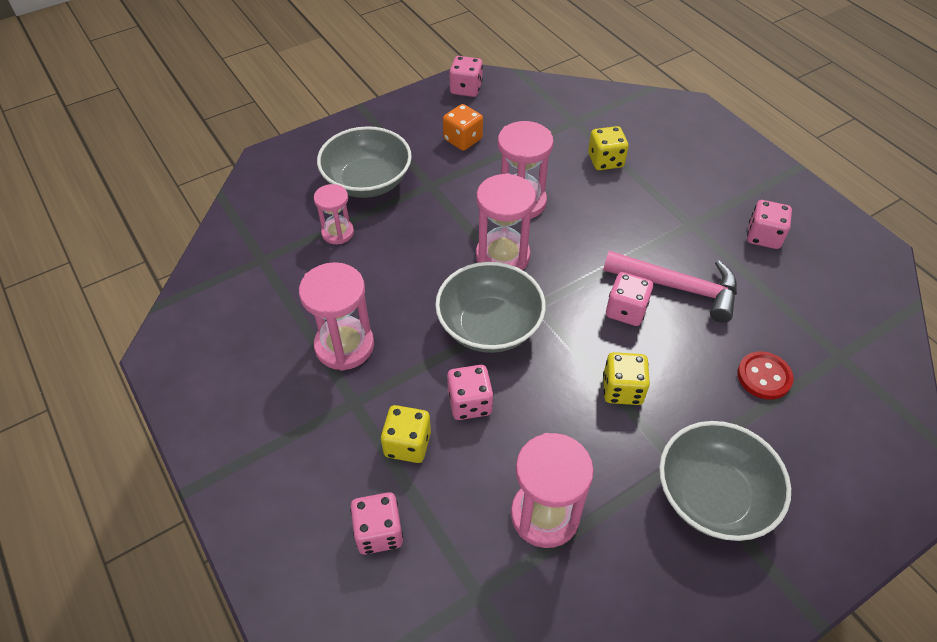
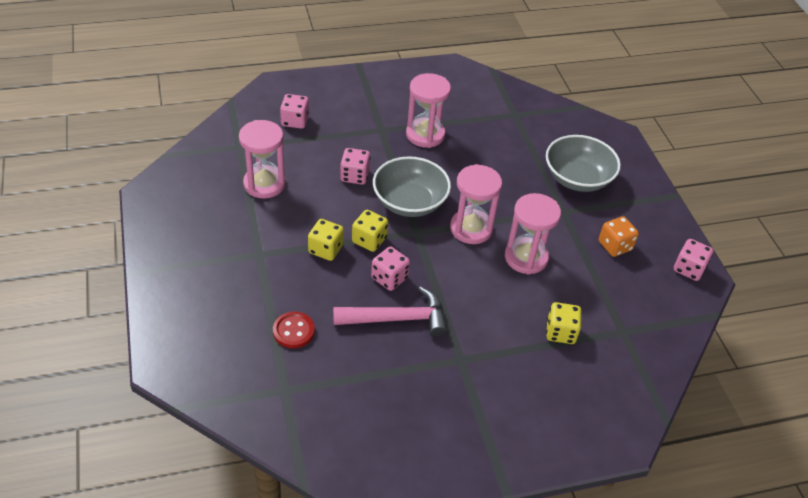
camera: 105 degrees right, 5 degrees down
(337, 233) = (527, 152): pink hourglass -> none
(407, 444) = (341, 143): yellow dice -> yellow dice (369, 240)
(678, 287) = (397, 319): pink hammer -> pink hammer turned 135 degrees counterclockwise
(713, 496) = (228, 261): grey bowl -> none
(763, 236) = (426, 406): pink dice -> none

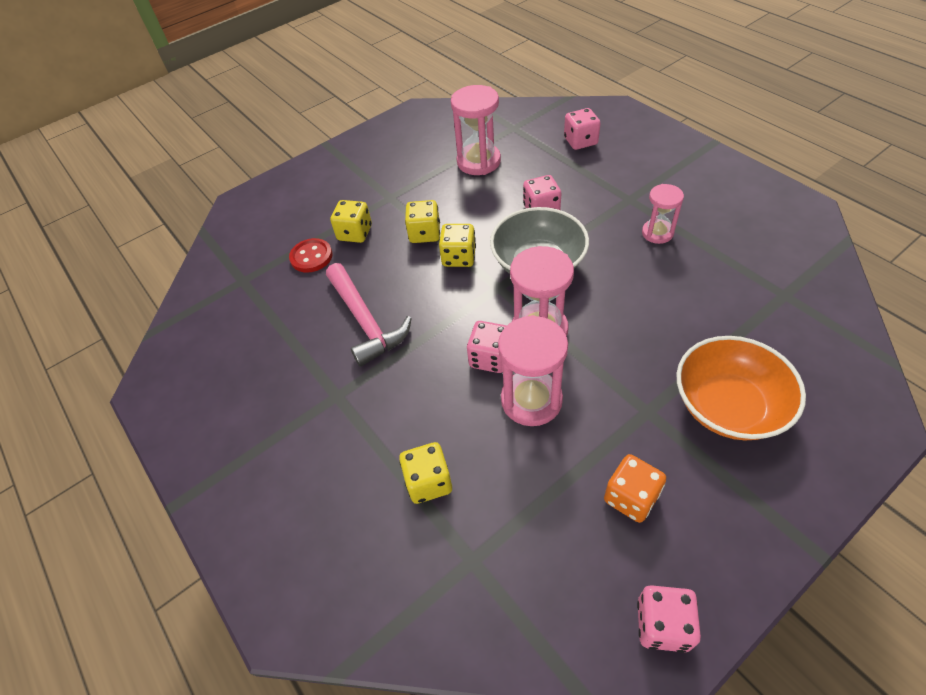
camera: 75 degrees right, 5 degrees up
(287, 292) = (355, 233): none -> yellow dice
(389, 278) = (417, 293): pink dice -> pink dice (490, 358)
(425, 135) = (657, 233): pink hourglass -> pink hourglass, size x0.61
(577, 178) = (728, 406): grey bowl -> orange bowl

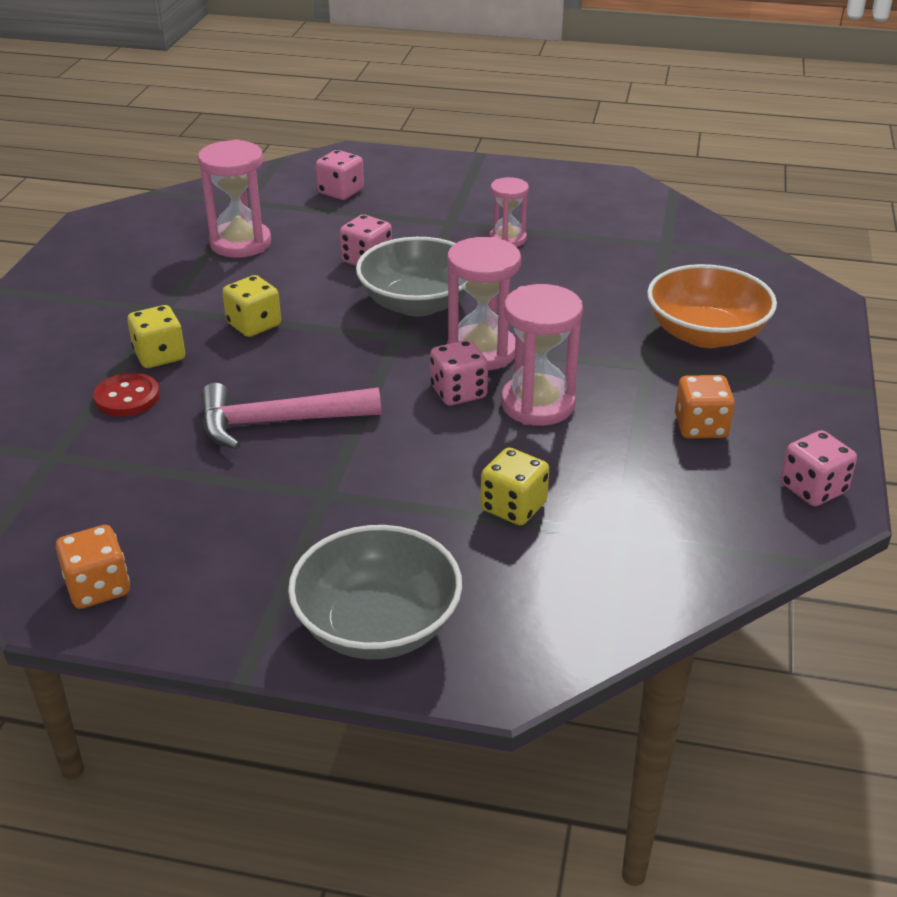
camera: 45 degrees left, 15 degrees down
(175, 389) = (98, 587): none -> orange dice
(265, 521) = (377, 625): none -> grey bowl
(365, 321) = (278, 422): pink hammer -> pink hammer turned 150 degrees clockwise
(459, 257) = (322, 329): yellow dice -> none

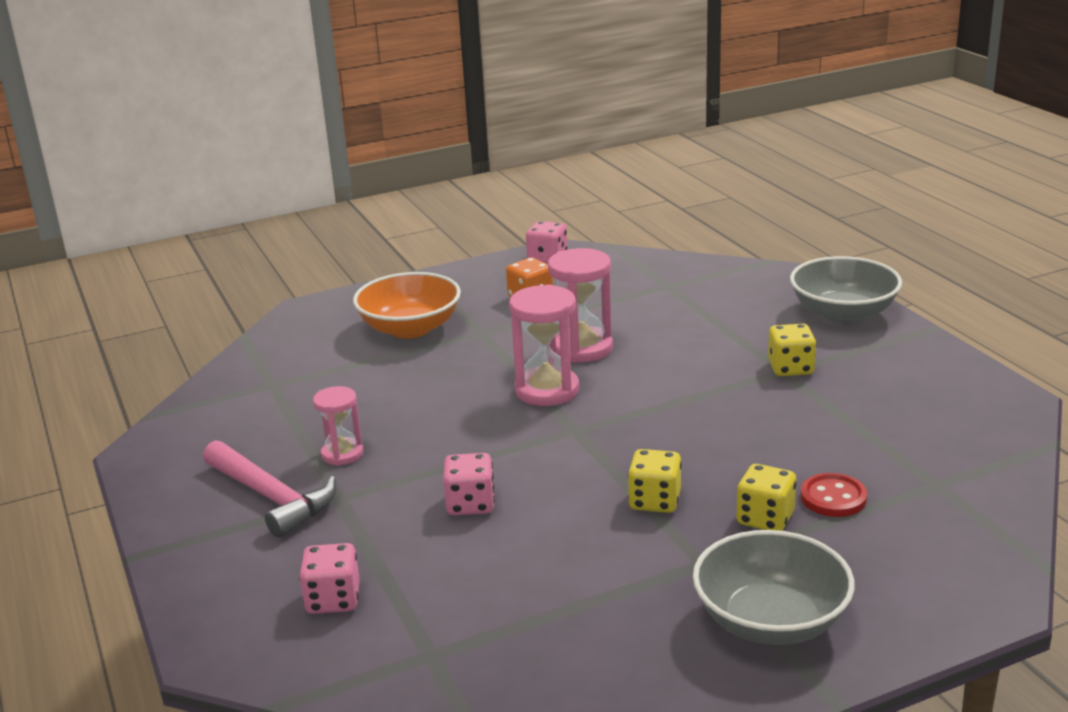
camera: 125 degrees left, 10 degrees down
(98, 587) = (978, 394): orange dice -> none
(240, 243) = (529, 596): pink hourglass -> none
(278, 422) = (750, 421): pink hammer -> pink hammer (271, 497)
(418, 303) = (513, 445): grey bowl -> grey bowl (771, 621)
(458, 392) = (610, 377): pink dice -> none
(513, 507) = (694, 318): yellow dice -> yellow dice (790, 368)

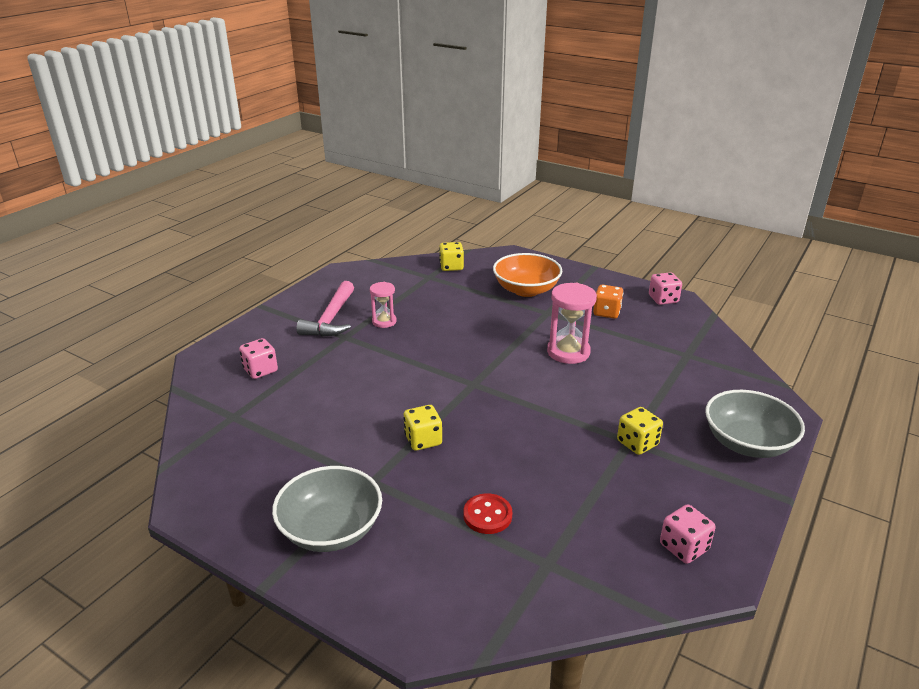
camera: 55 degrees right, 5 degrees up
(470, 504) = (370, 377): pink dice -> pink dice (684, 547)
(547, 390) = (507, 358): pink hourglass -> none
(765, 518) = (439, 492): yellow dice -> yellow dice (451, 267)

